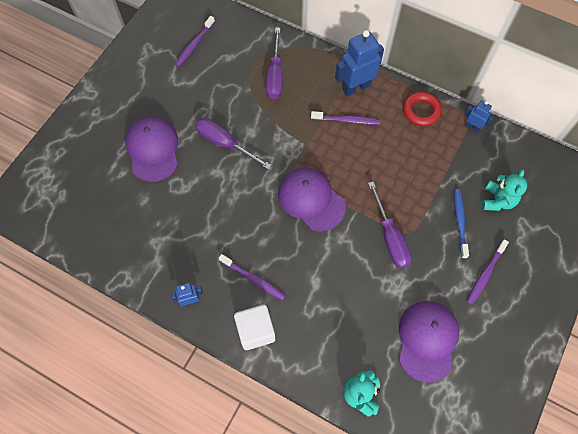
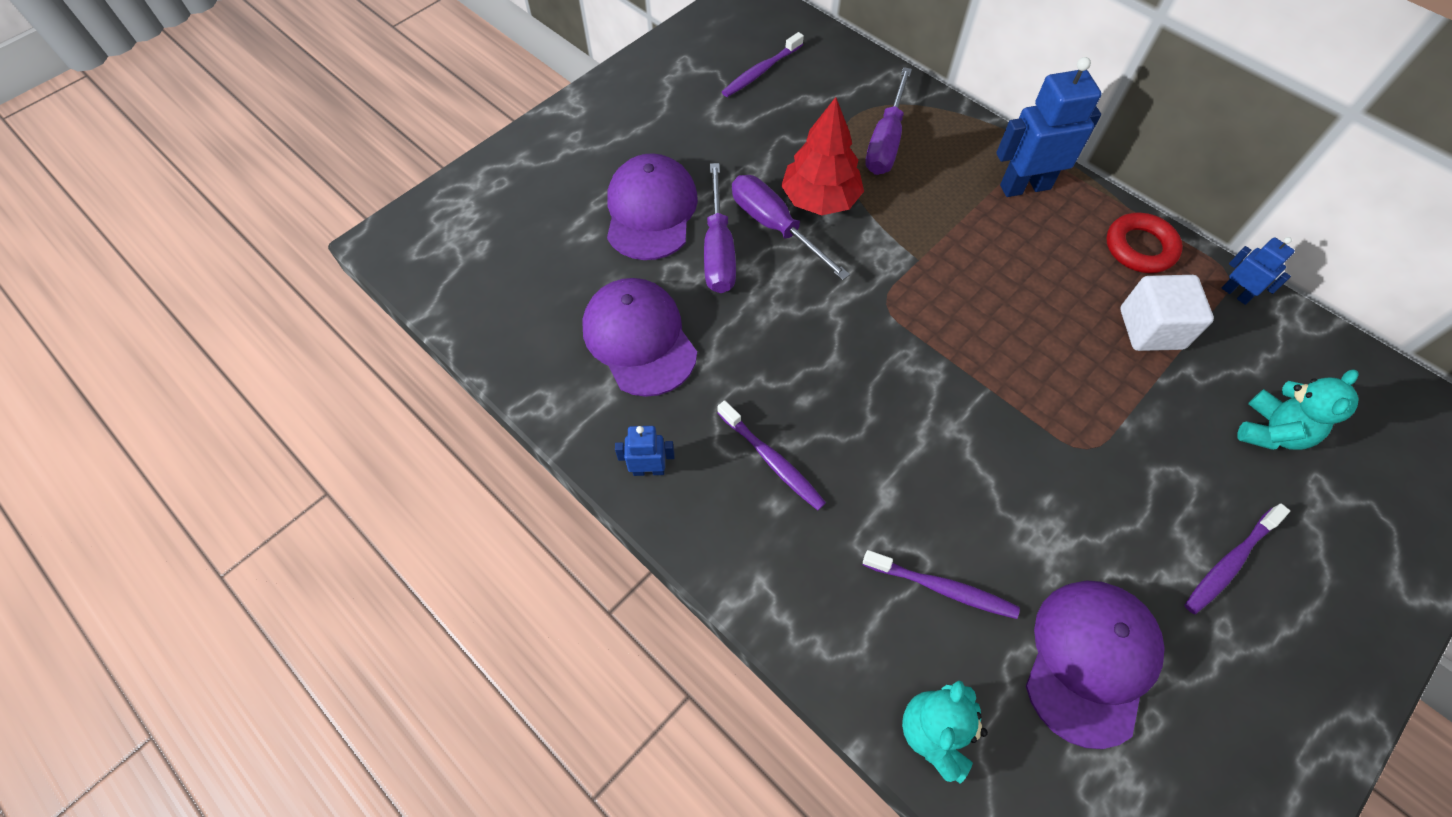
camera: 15 degrees right, 5 degrees down
(246, 121) = (820, 200): none -> red tree
(255, 331) = (754, 554): white cube -> white cube (1151, 329)
(311, 200) = (908, 349): purple cap -> purple cap (639, 339)
(346, 120) = (998, 234): purple toothbrush -> purple toothbrush (942, 588)
(390, 237) = (1046, 448): purple screwdriver -> purple screwdriver (718, 250)
(460, 222) = (1189, 452): blue toothbrush -> none

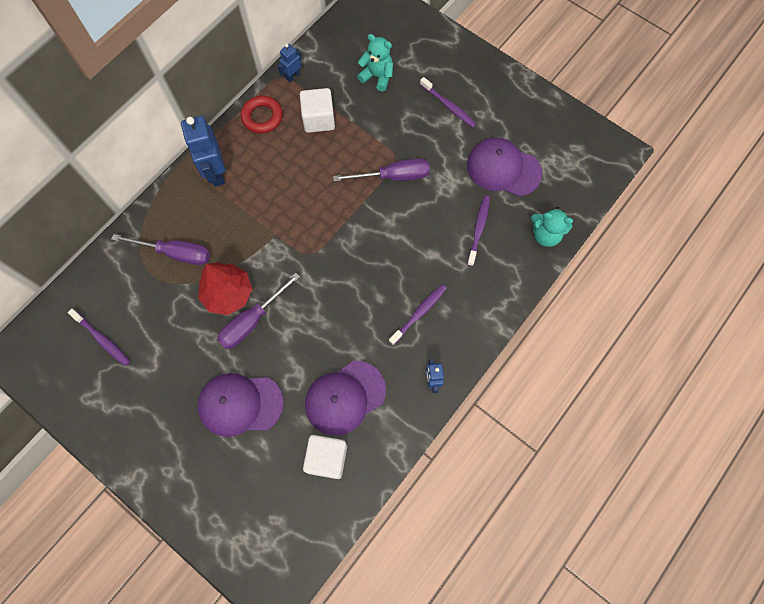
camera: 95 degrees left, 10 degrees up
(551, 310) = (327, 458): none -> white cube
(718, 250) = (272, 355): purple screwdriver -> purple screwdriver (393, 176)

